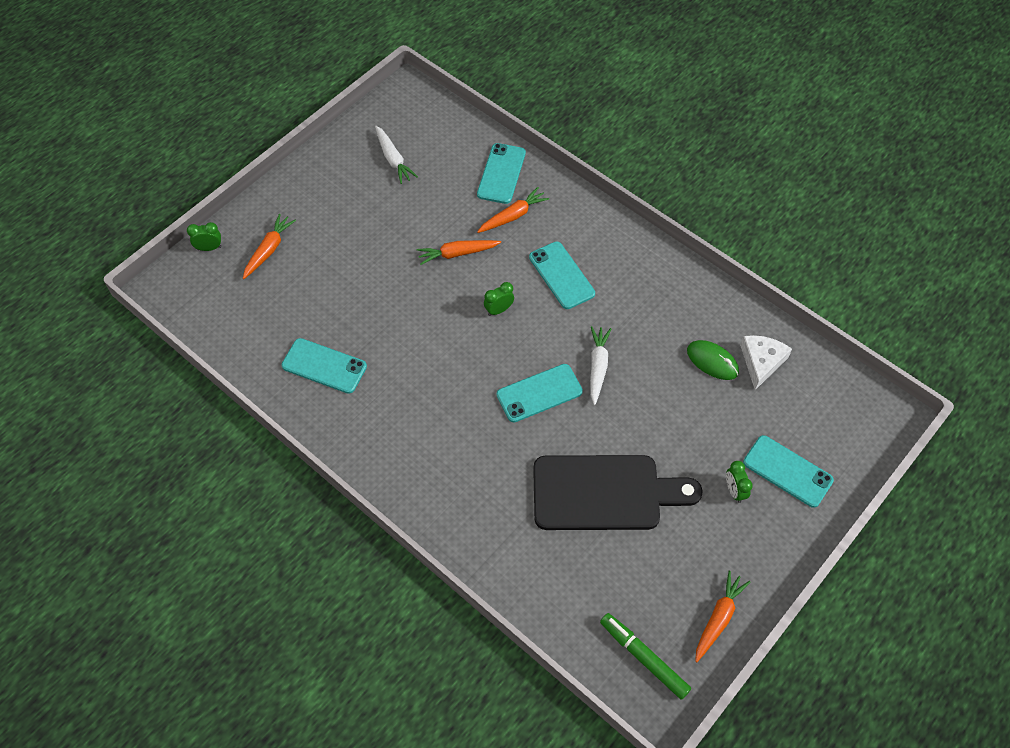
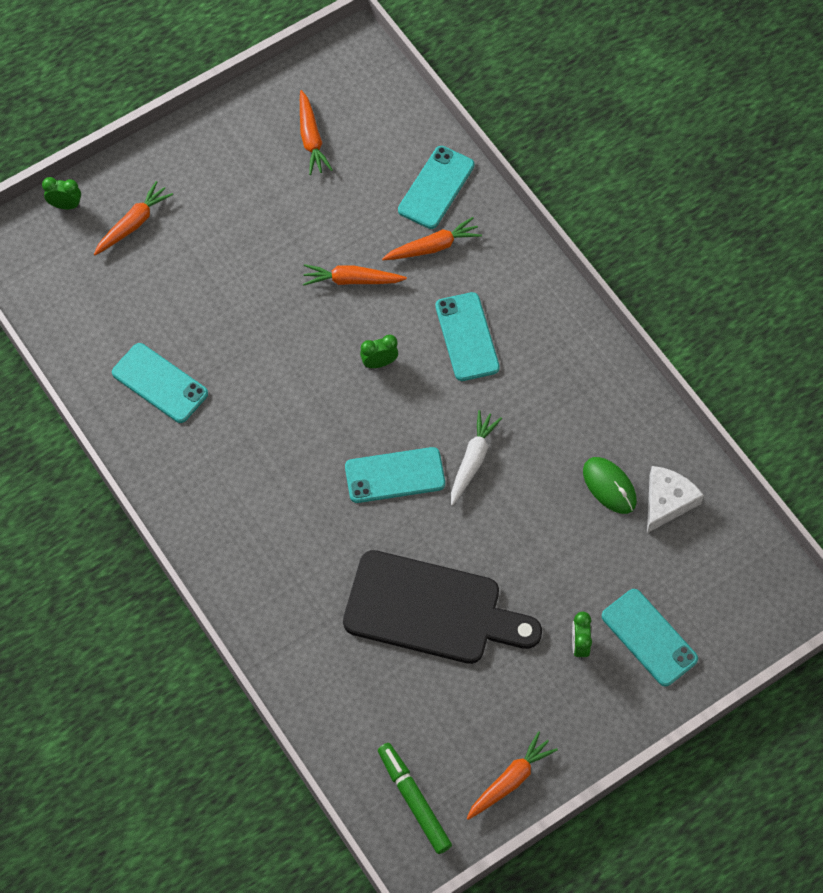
camera: 15 degrees right, 5 degrees up
(393, 159) = (311, 139): white carrot -> orange carrot

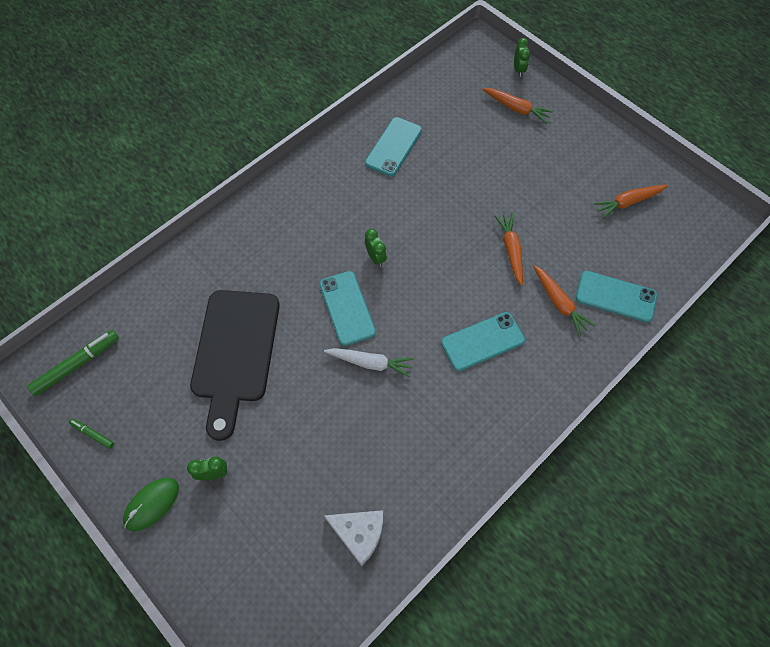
camera: 80 degrees right, 0 degrees up
(379, 363) = (443, 281): green clock -> green clock (375, 257)
(510, 780) = (93, 434): orange carrot -> green marker
(609, 486) = (365, 478): green mouse -> green mouse (152, 504)
(649, 637) = (224, 534): turquoise phone -> none

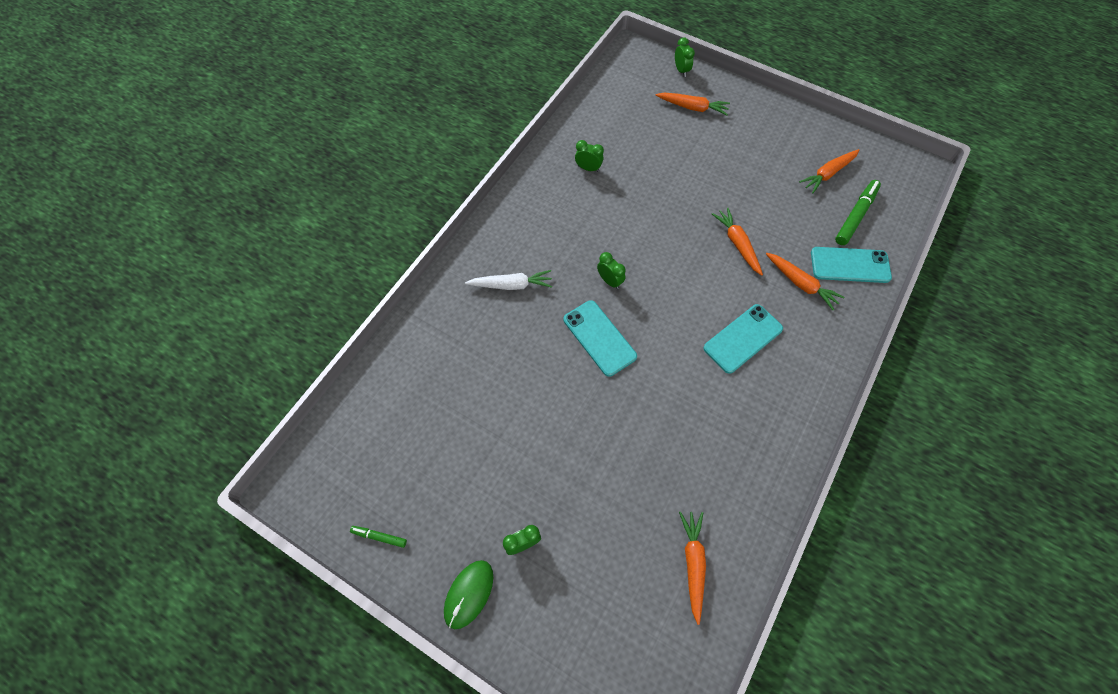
camera: 15 degrees left, 0 degrees up
(77, 364) = (336, 467): green marker -> green marker (855, 216)
(235, 352) = (501, 411): black cutting board -> none
(359, 533) = (693, 563): white cheese -> orange carrot
(370, 363) = (642, 387): white carrot -> white carrot (511, 285)
(393, 147) = (588, 168): turquoise phone -> green clock

